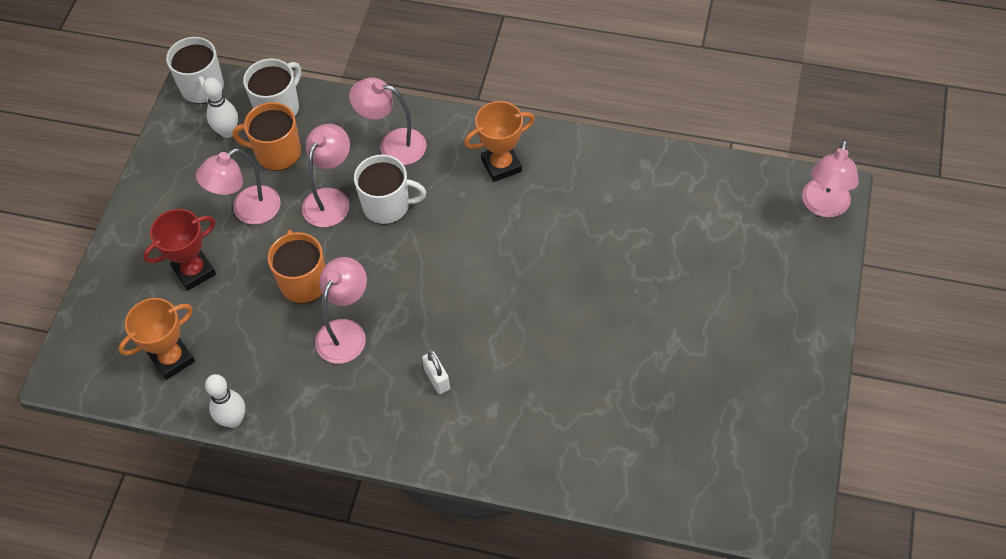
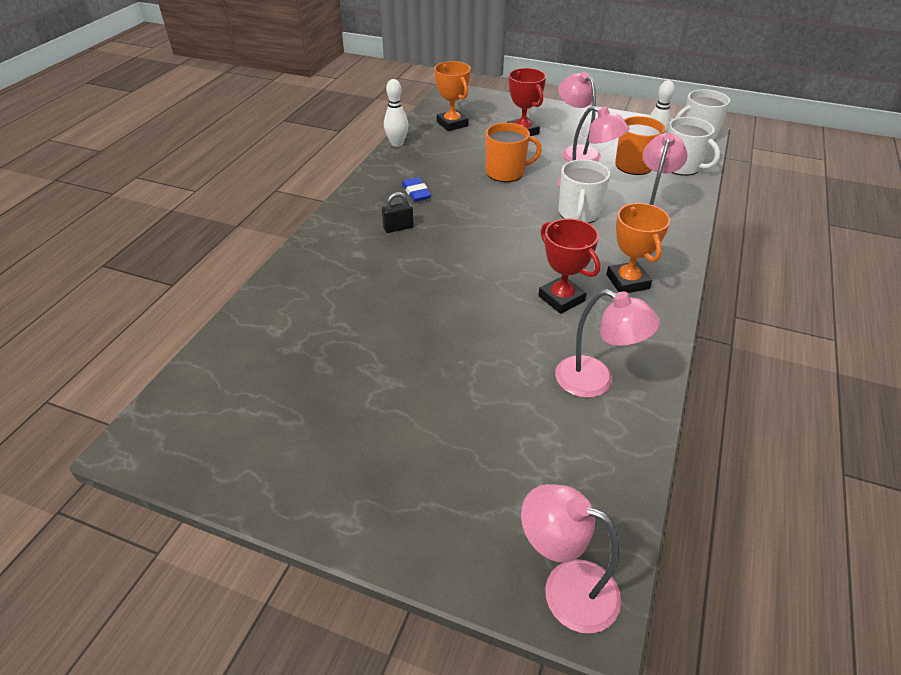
camera: 95 degrees right, 15 degrees down
(346, 332) = (455, 188): pink lamp -> pink lamp (595, 382)
(358, 374) = (416, 192): none -> blue eraser
(437, 379) = (398, 228): white padlock -> black padlock
(536, 217) = (561, 298): none -> red trophy

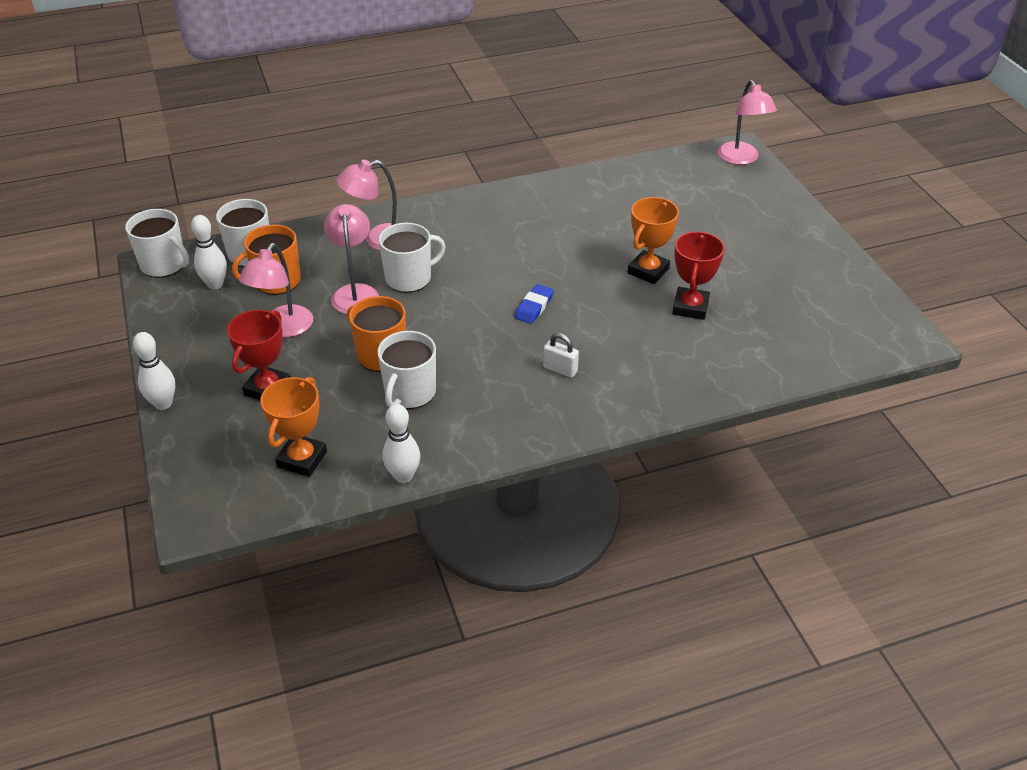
camera: 130 degrees left, 0 degrees up
(398, 228) = (560, 369): black padlock -> white padlock
(416, 192) = (489, 394): blue eraser -> blue eraser (534, 307)
(457, 168) = (409, 393): none -> white mug
(549, 104) = (163, 403): none -> white bowling pin
(561, 298) = (540, 240): red trophy -> red trophy (690, 307)
(595, 382) = (603, 197): pink lamp -> none
(627, 282) = (481, 220): orange trophy -> orange trophy (648, 271)

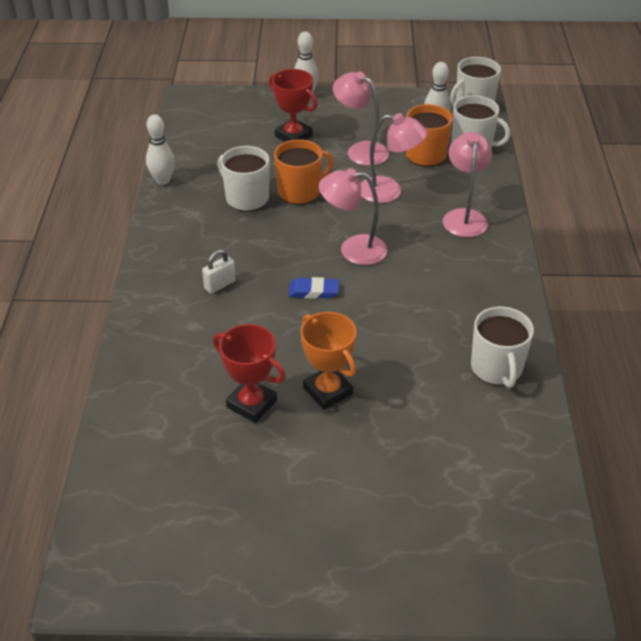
camera: 110 degrees right, 0 degrees up
(302, 459) = (211, 141): orange trophy -> none
(409, 278) = (395, 225): white mug -> white mug (496, 368)
(534, 307) = (313, 291): blue eraser -> blue eraser turned 45 degrees counterclockwise
(741, 159) = (536, 584): pink lamp -> pink lamp (353, 249)

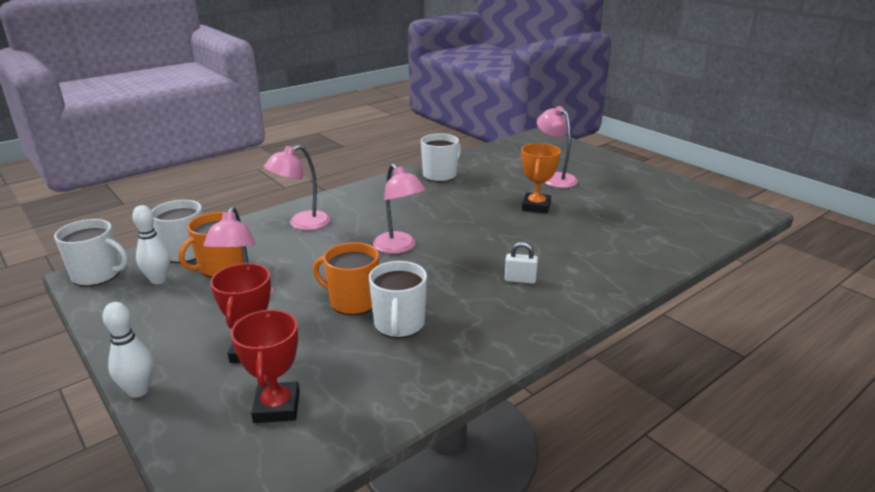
camera: 130 degrees left, 15 degrees down
(163, 180) = (438, 395): white bowling pin -> none
(251, 404) = (586, 222): red trophy -> red trophy (277, 407)
(313, 291) = (465, 243): blue eraser -> none
(389, 191) = (301, 262): pink lamp -> pink lamp (555, 178)

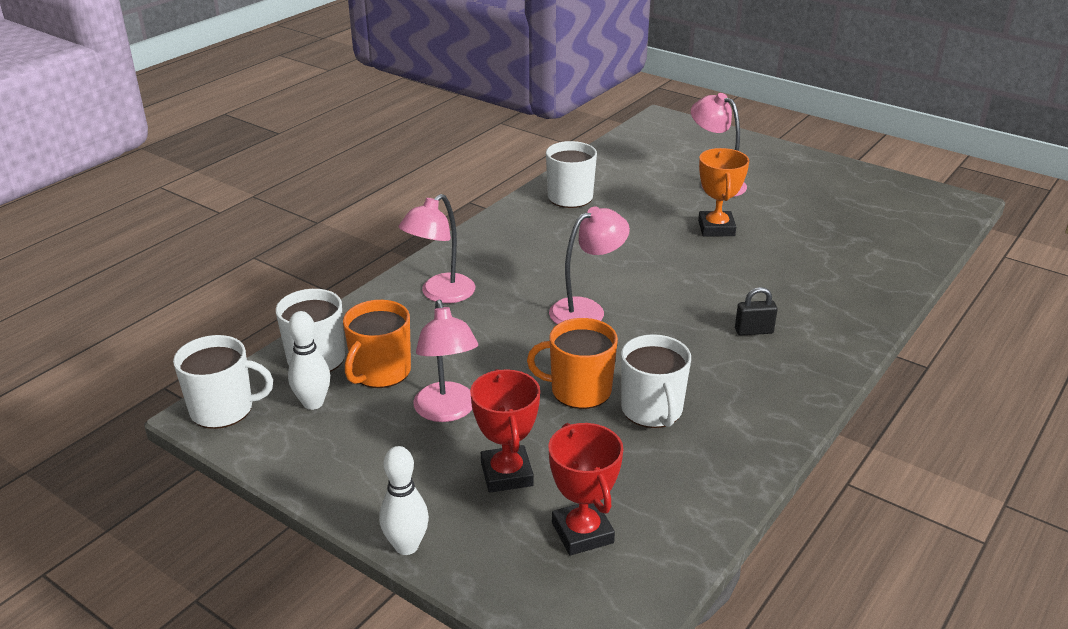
camera: 15 degrees left, 5 degrees up
(399, 247) = (586, 310): pink lamp -> pink lamp turned 75 degrees counterclockwise
(520, 280) = (754, 331): white padlock -> black padlock

